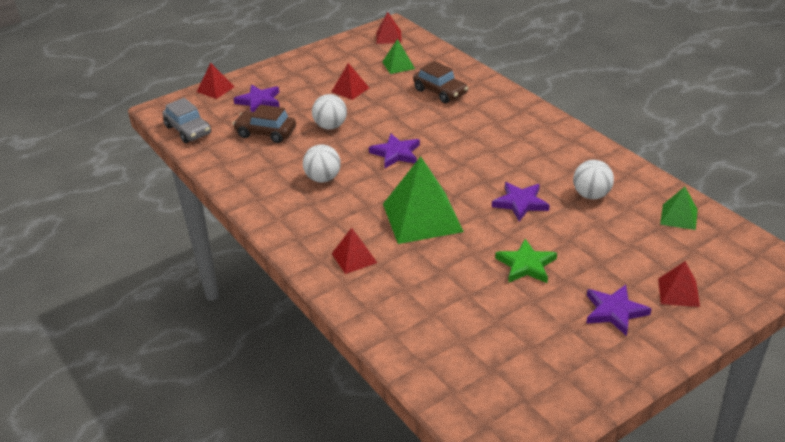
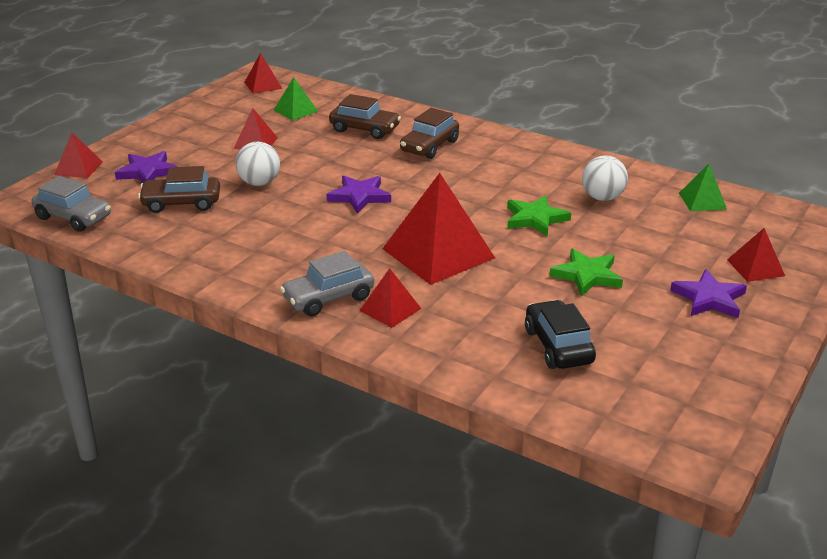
camera: 25 degrees left, 5 degrees down
(316, 237) = (328, 298): none -> grey car
(323, 178) = (290, 237): white ball -> none
(422, 217) = (438, 253): green pyramid -> red pyramid
(458, 322) = (558, 346): none -> black car
(481, 117) = (429, 146): none -> brown car
(520, 203) = (535, 219): purple star -> green star

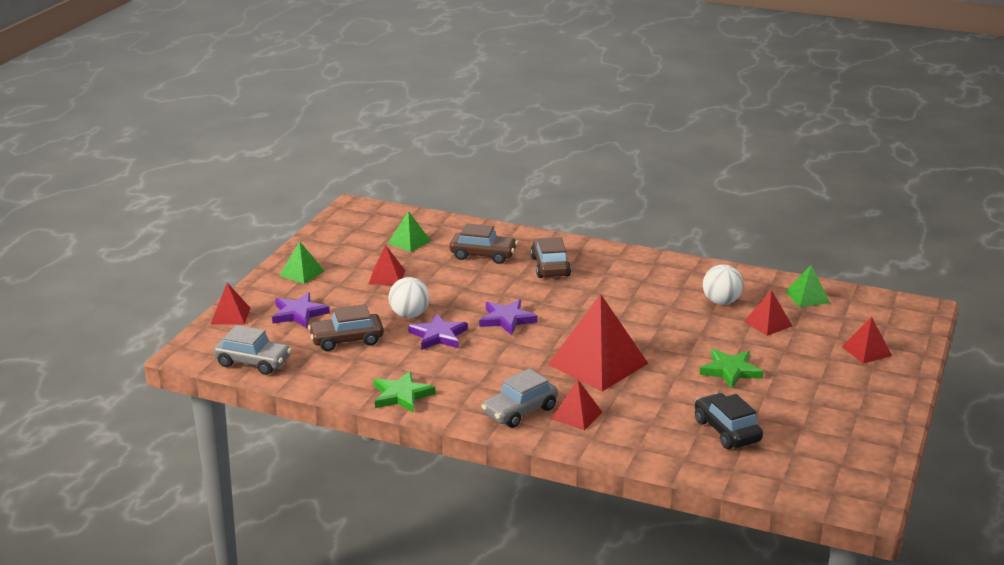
camera: 10 degrees left, 5 degrees down
(173, 132) = (302, 273): none -> green pyramid
(263, 85) = (365, 218): red pyramid -> red pyramid (768, 323)
(429, 146) = (550, 267): brown car -> brown car turned 150 degrees clockwise
(535, 219) = (670, 326): green star -> green star (401, 395)
(709, 299) = (836, 380): purple star -> purple star (438, 336)

